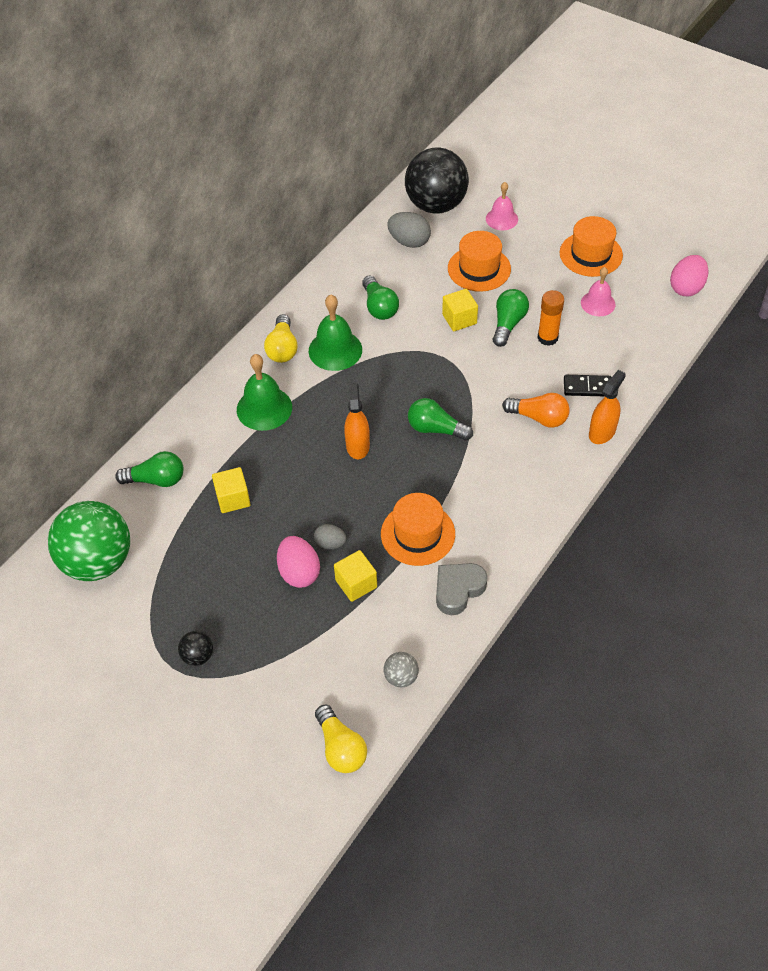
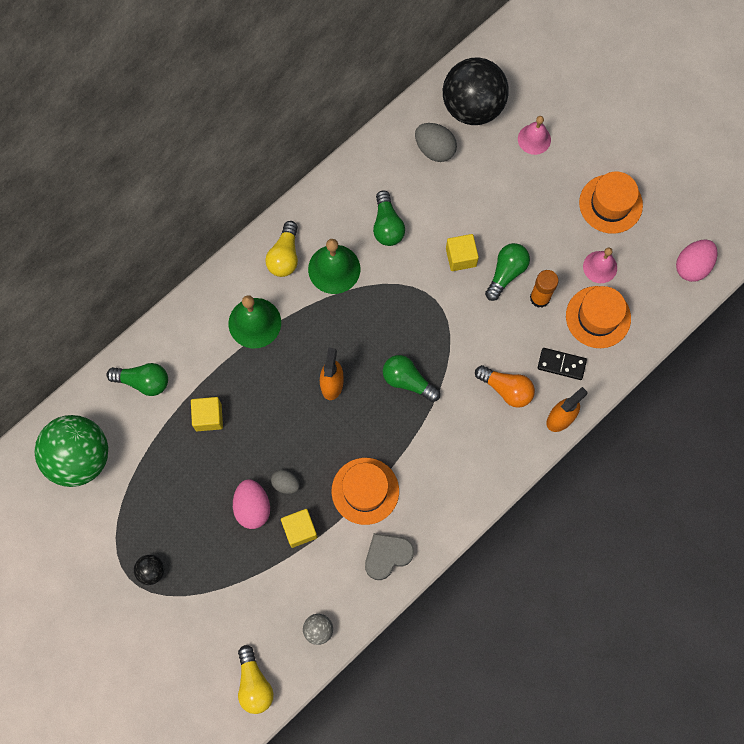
camera: 10 degrees right, 20 degrees up
(479, 269) = (495, 198): orange hat -> orange hat (598, 317)

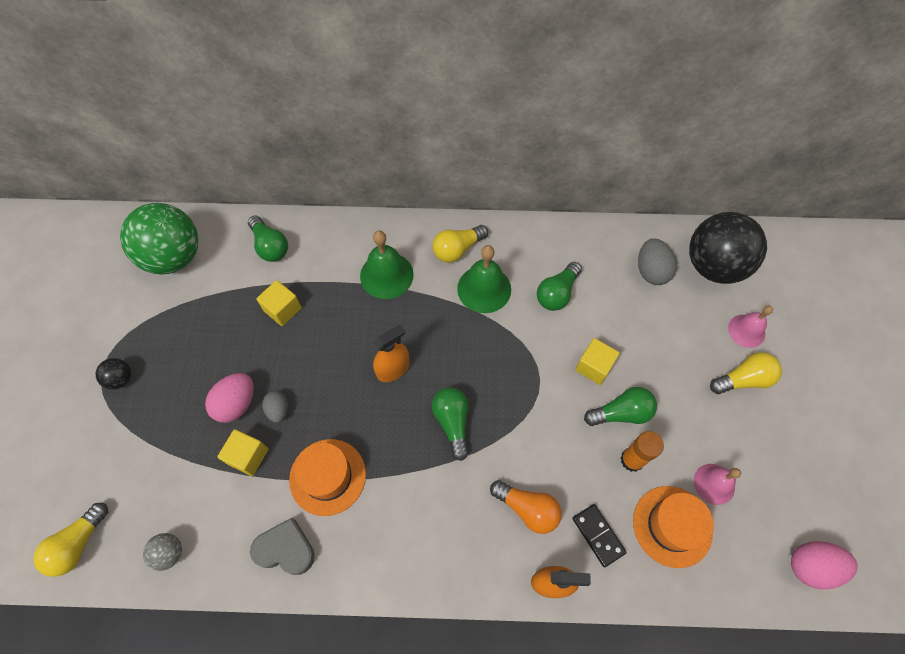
camera: 45 degrees right, 10 degrees down
(506, 389) = (527, 509): orange light bulb -> orange light bulb turned 45 degrees counterclockwise
(560, 178) = (743, 379): none -> yellow light bulb
(610, 204) = (773, 439): orange hat -> none

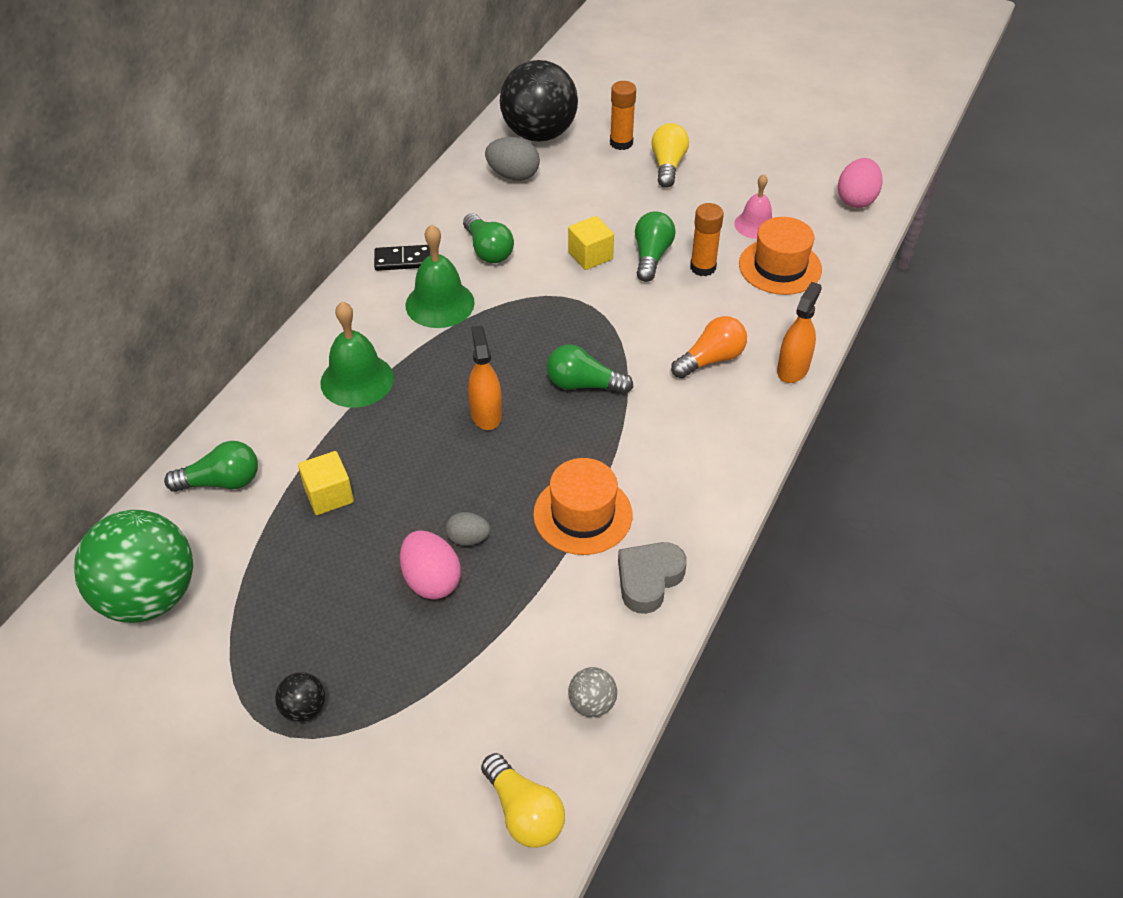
camera: 65 degrees left, 15 degrees down
(248, 456) = (511, 587): yellow cube -> none
(457, 249) = (371, 307): yellow light bulb -> none
(598, 535) = (763, 319): black domino -> black domino (403, 260)
(746, 331) = (621, 143): pink bell -> orange glue stick

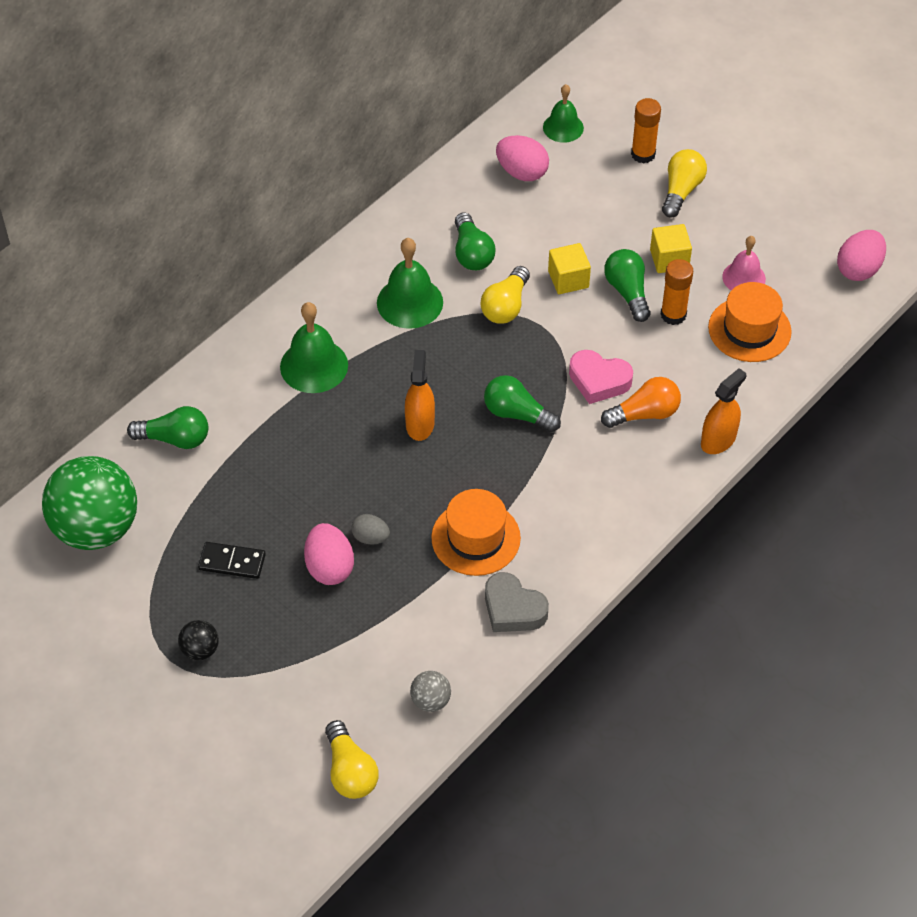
camera: 15 degrees right, 5 degrees up
(329, 495) = (263, 471): yellow cube -> yellow cube (669, 259)
(403, 260) = (388, 248): black domino -> black domino (232, 562)
(513, 175) = (522, 172): grey egg -> pink egg
(537, 290) = (506, 306): none -> yellow light bulb
(539, 134) = (563, 127): black ball -> green bell
(648, 580) = (513, 609): grey heart -> grey heart turned 105 degrees counterclockwise
(651, 256) = (627, 292): green light bulb -> green light bulb turned 45 degrees counterclockwise
(654, 338) = (599, 380): none -> pink heart

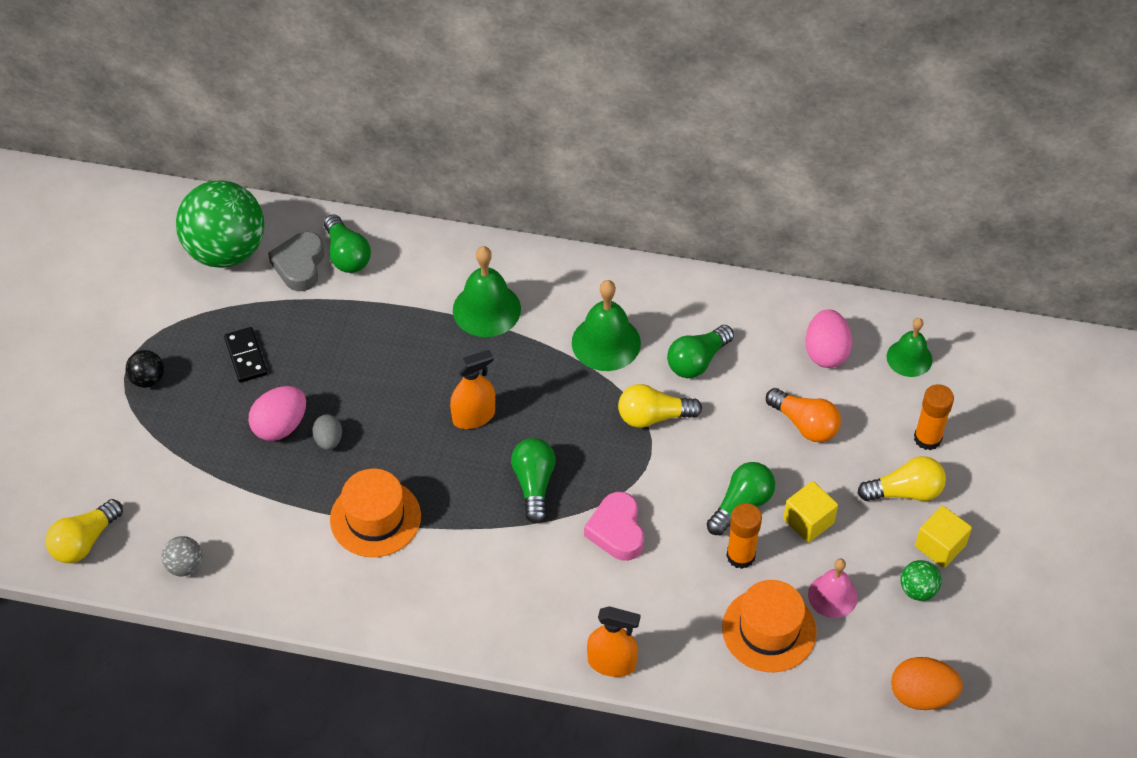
camera: 60 degrees right, 0 degrees up
(513, 609) = (315, 583): grey heart -> grey heart (299, 265)
(568, 279) = (721, 450): yellow cube -> yellow cube (940, 546)
(644, 414) = (602, 586): orange light bulb -> orange light bulb (804, 424)
(770, 227) = (918, 590): none -> green ball
(858, 269) = (921, 695): pink egg -> orange egg

